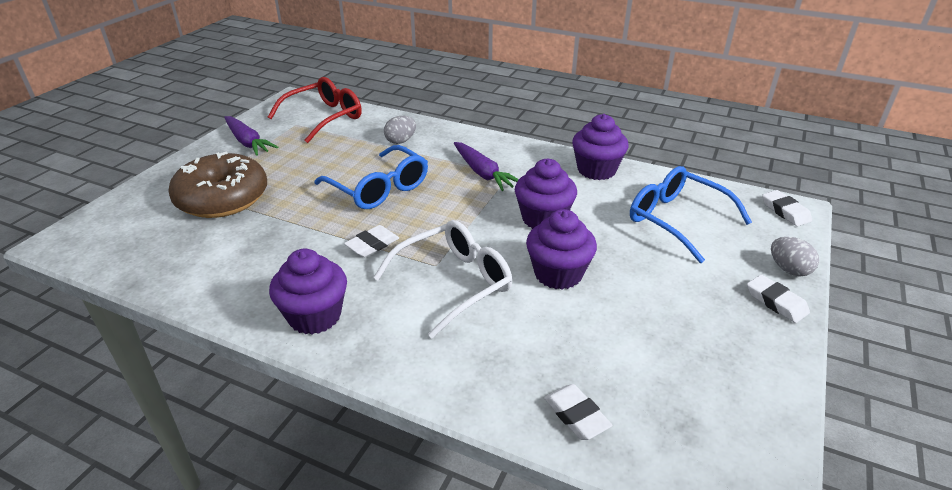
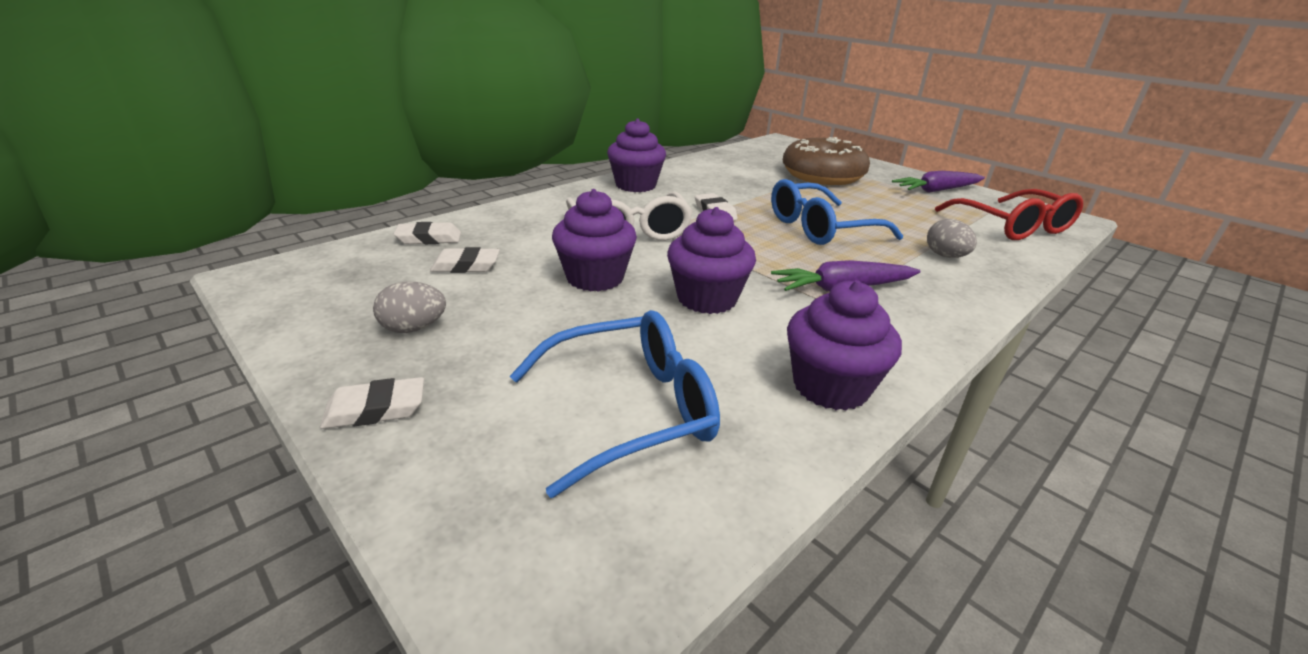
camera: 110 degrees right, 5 degrees down
(785, 211) = (545, 606): white eraser -> white eraser (466, 266)
(789, 269) = (405, 470): grey egg -> grey egg (414, 328)

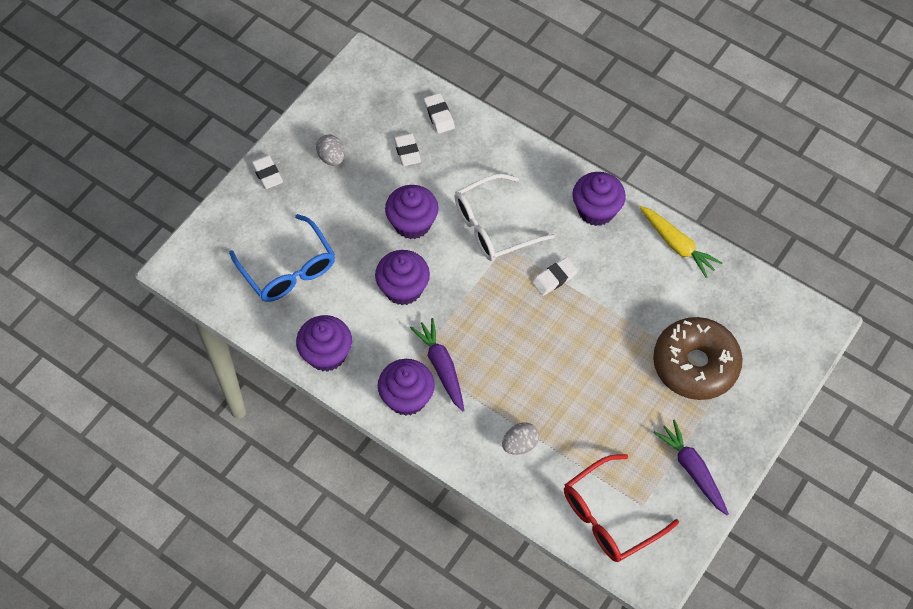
camera: 80 degrees right, 30 degrees up
(691, 165) = (677, 245): none -> yellow carrot
(820, 228) = (546, 357): blue glasses -> none
(901, 320) = (407, 398): none -> purple cupcake

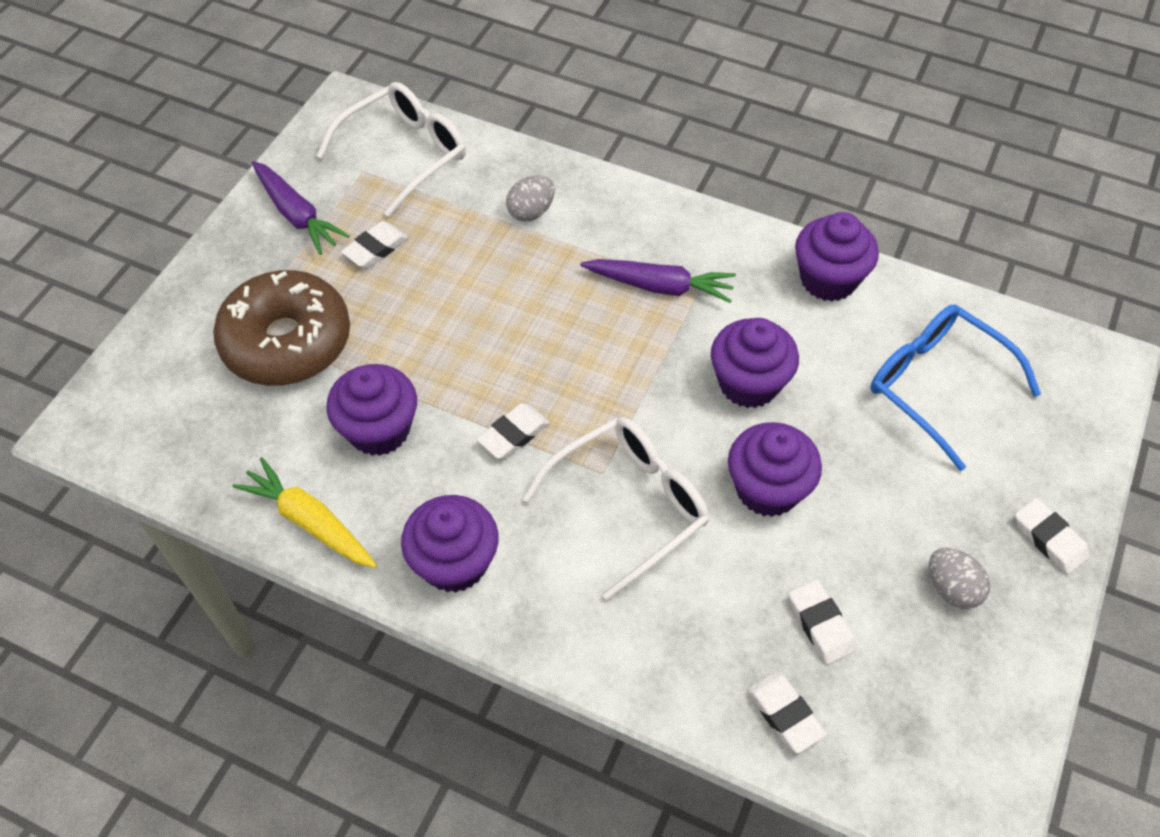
camera: 170 degrees right, 5 degrees down
(407, 398) = (697, 243): purple cupcake -> purple cupcake (379, 430)
(441, 367) = (660, 286): purple carrot -> purple carrot turned 45 degrees counterclockwise
(609, 516) = (405, 154): red glasses -> white glasses
(635, 430) = (375, 248): none -> white eraser

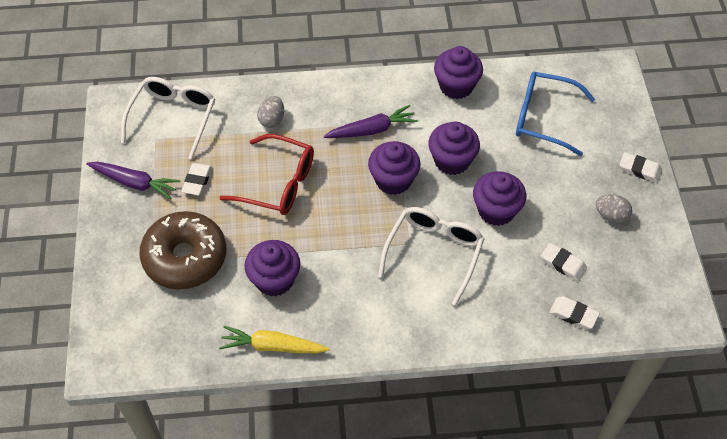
camera: 30 degrees left, 0 degrees up
(454, 563) = (365, 327): purple cupcake -> purple cupcake (393, 180)
(478, 301) = (278, 183): none -> red glasses
(513, 434) = (349, 246): white eraser -> none

